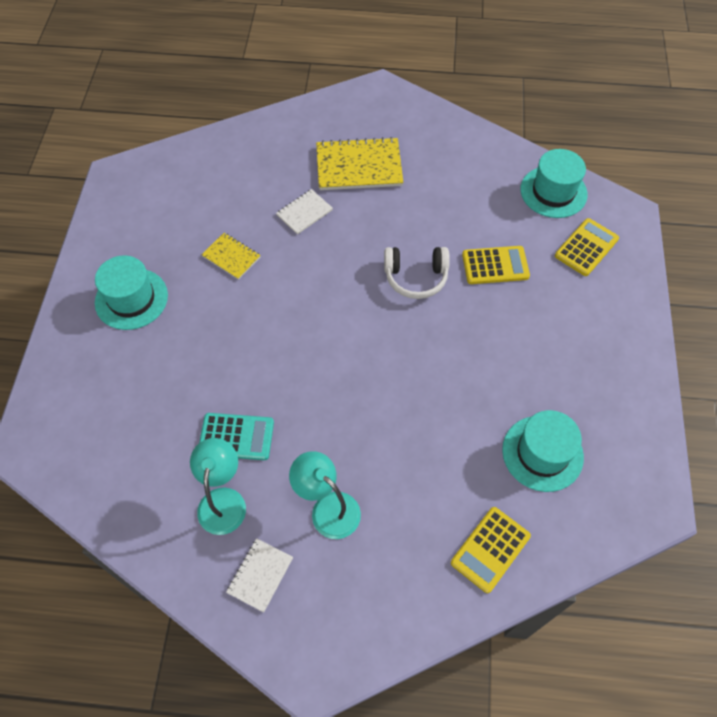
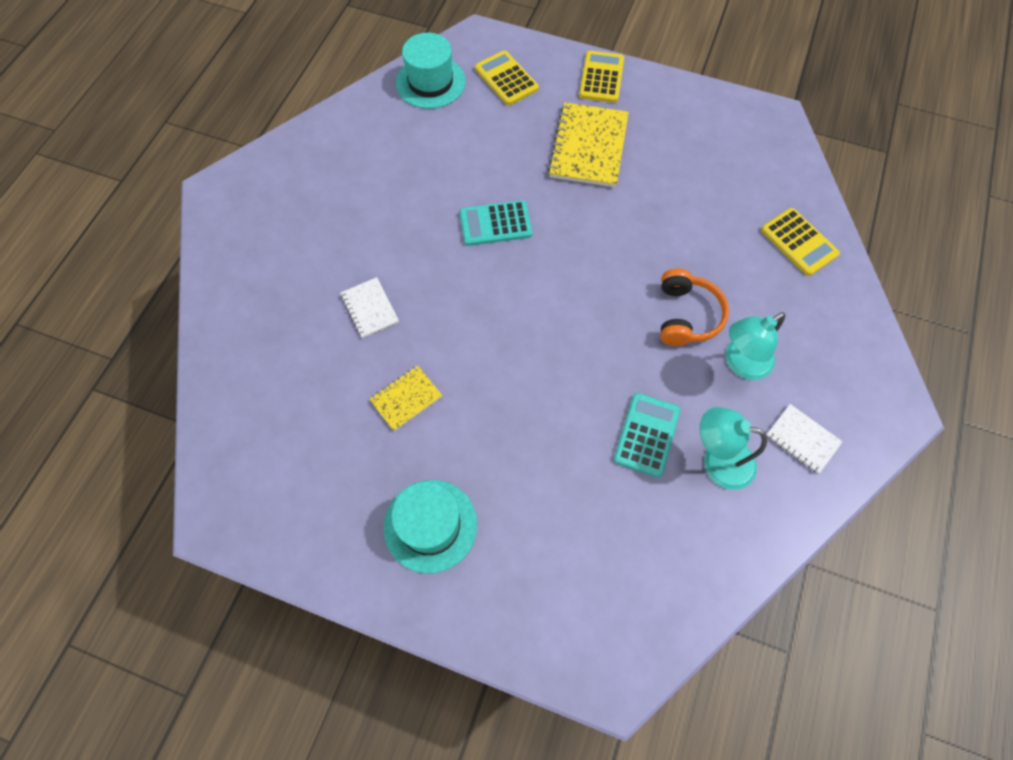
camera: 75 degrees left, 5 degrees up
(359, 166) = (324, 239): yellow notebook -> yellow notebook (588, 147)
(367, 451) = (686, 315): none -> orange headphones
(416, 277) = (495, 224): white headphones -> turquoise calculator
(495, 265) = (503, 154): yellow calculator -> yellow calculator (601, 77)
(542, 453) = (714, 178): turquoise hat -> none

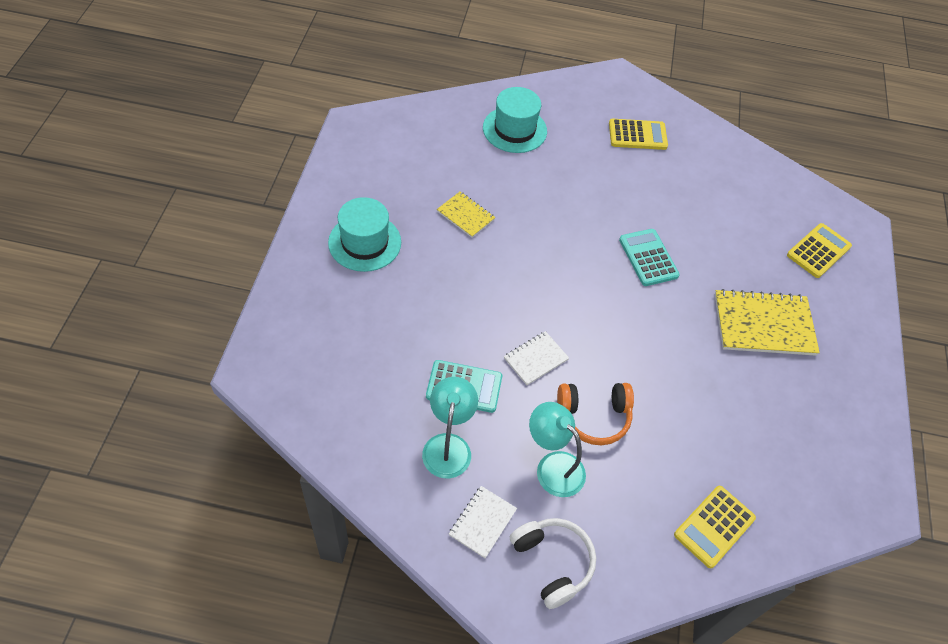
camera: 75 degrees right, 10 degrees down
(370, 308) = (539, 183): white notebook -> white notebook (535, 359)
(430, 82) = (787, 194): turquoise hat -> turquoise hat (514, 129)
(601, 77) = (858, 331): yellow calculator -> yellow calculator (637, 135)
(840, 382) = (552, 563): none -> white headphones

